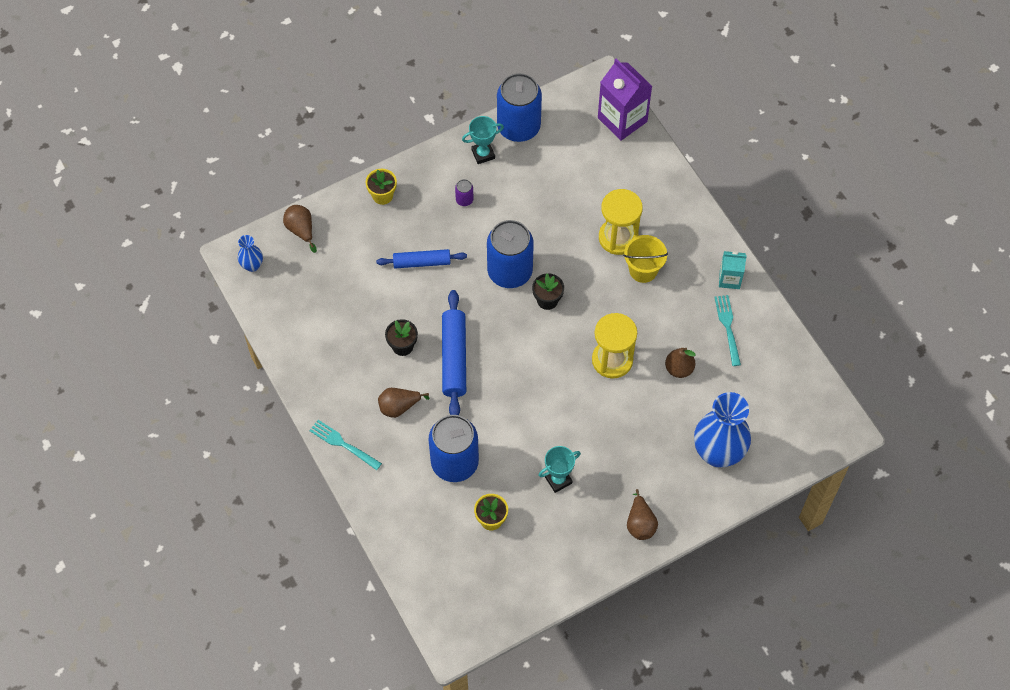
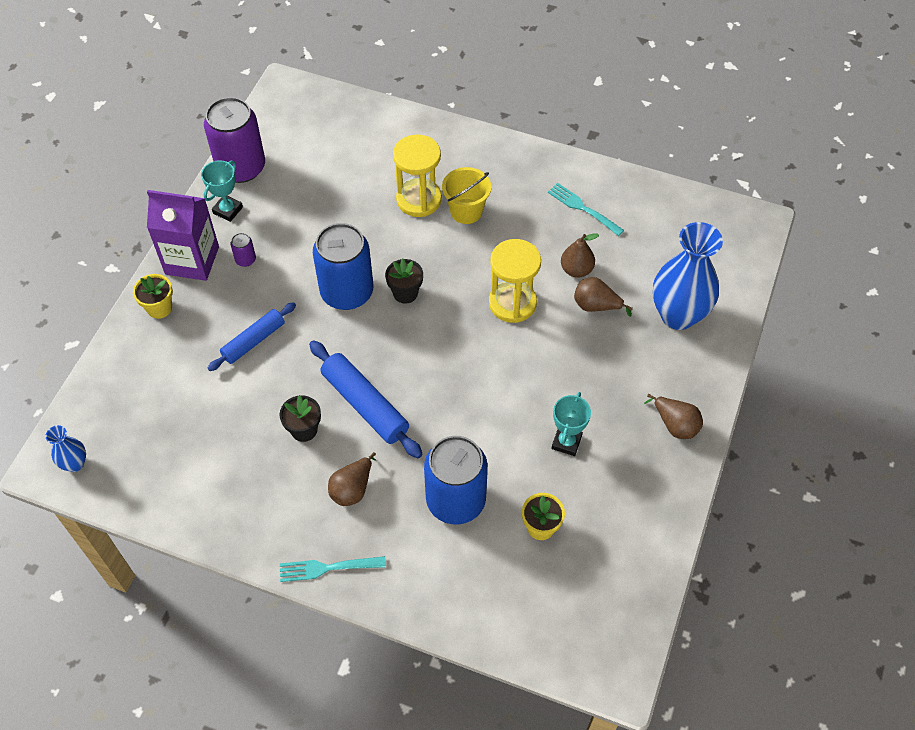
camera: 40 degrees left, 5 degrees down
(301, 230) = (100, 394): brown pear -> brown pear (596, 306)
(518, 127) = (241, 167): blue can -> purple can
(622, 119) = (331, 105): purple carton -> purple carton (192, 260)
(729, 279) = (546, 170): turquoise carton -> none

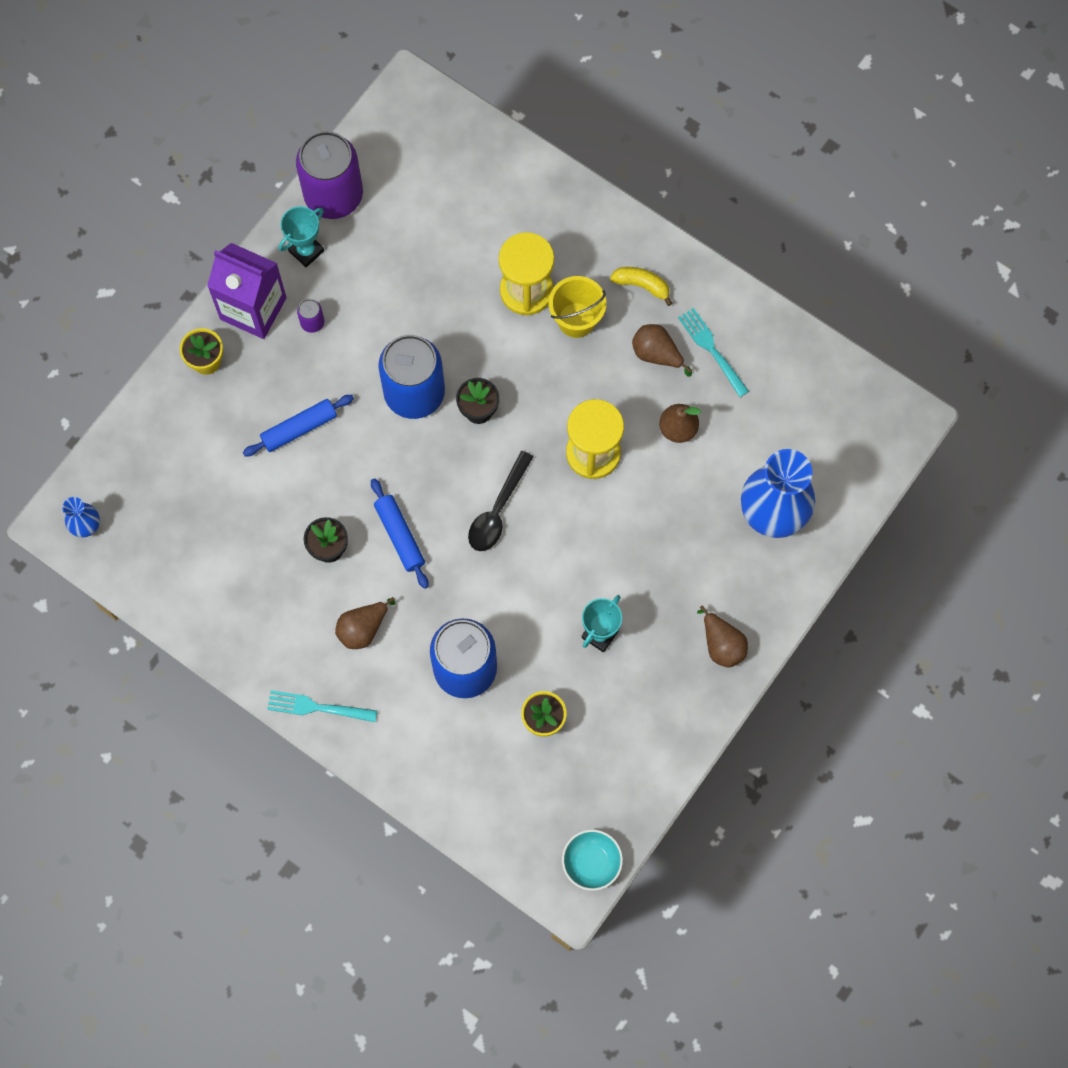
camera: 15 degrees right, 15 degrees up
(365, 404) = (399, 536): blue rolling pin -> blue rolling pin, size x0.67
(445, 365) = (497, 510): none -> black spoon
(511, 176) = (642, 285): none -> yellow banana
(596, 306) = (685, 480): brown pear -> brown pear (656, 354)
(627, 643) = (591, 863): none -> turquoise bowl

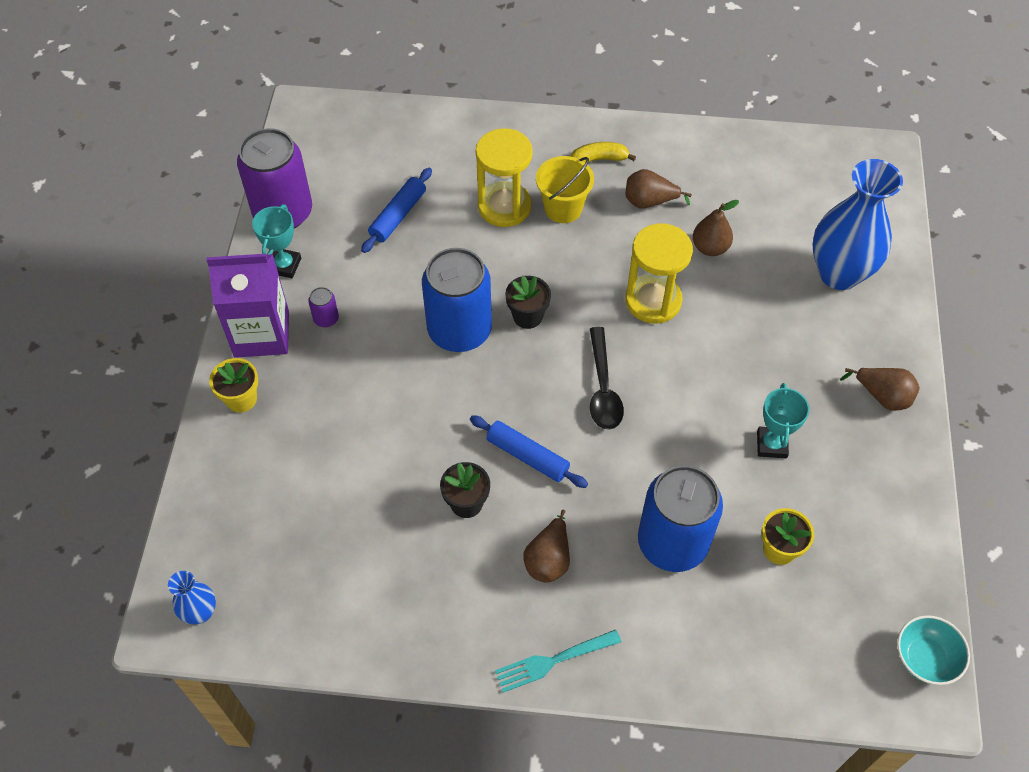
camera: 30 degrees left, 15 degrees down
(299, 428) = (369, 412): blue rolling pin -> blue rolling pin (398, 215)
(712, 350) = (692, 178): turquoise fork -> none

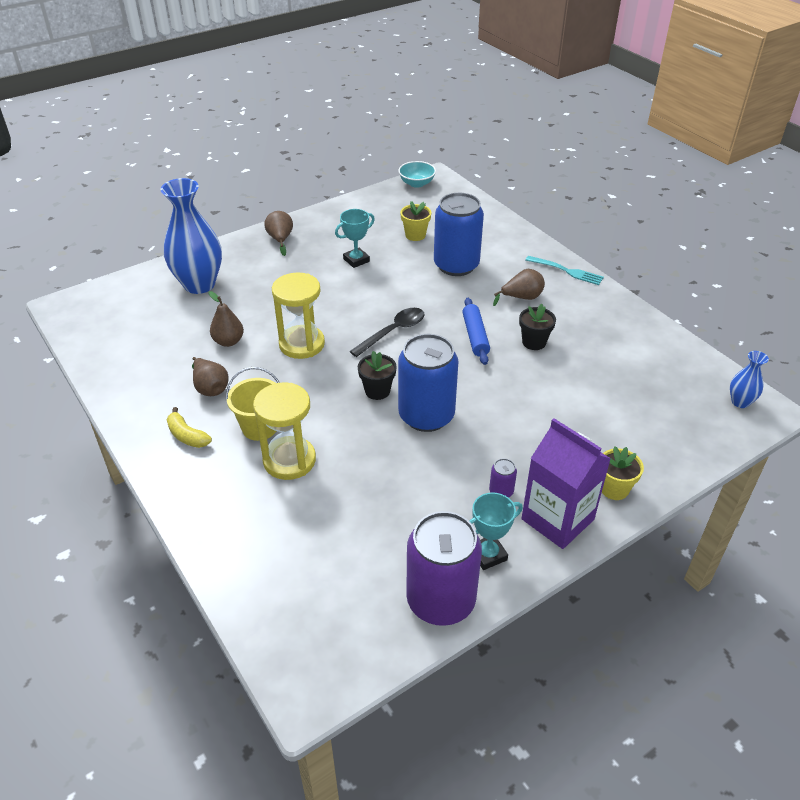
camera: 130 degrees left, 15 degrees down
(398, 215) = (363, 518): blue rolling pin -> none

